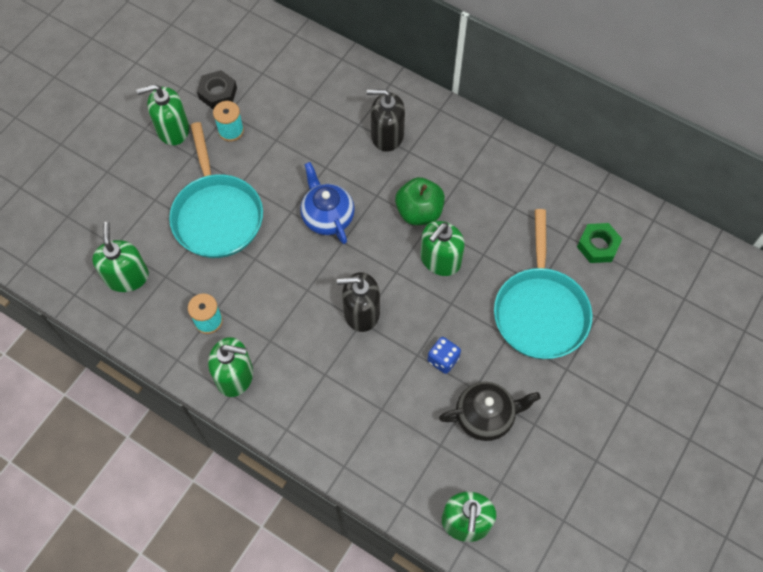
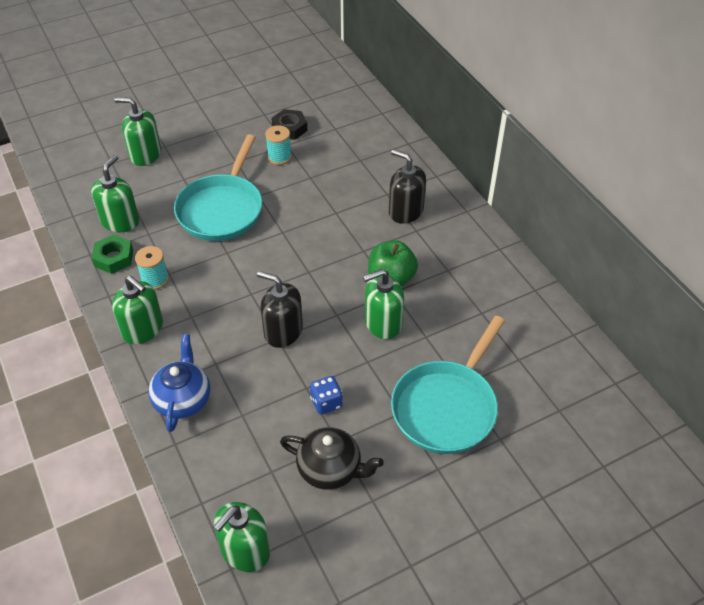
camera: 30 degrees right, 15 degrees down
(173, 129) = (235, 139): green soap dispenser -> green soap dispenser (145, 154)
(327, 216) = (309, 248): blue teapot -> blue teapot (183, 399)
(598, 246) = (542, 379): green nut -> green nut (114, 258)

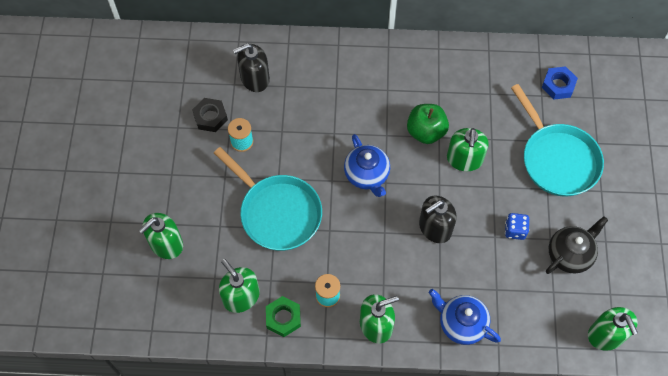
camera: 60 degrees left, 15 degrees up
(307, 254) = (367, 175): none -> blue teapot
(405, 211) = (363, 86): black soap dispenser -> black soap dispenser (254, 78)
(545, 369) = (558, 85): none -> blue nut

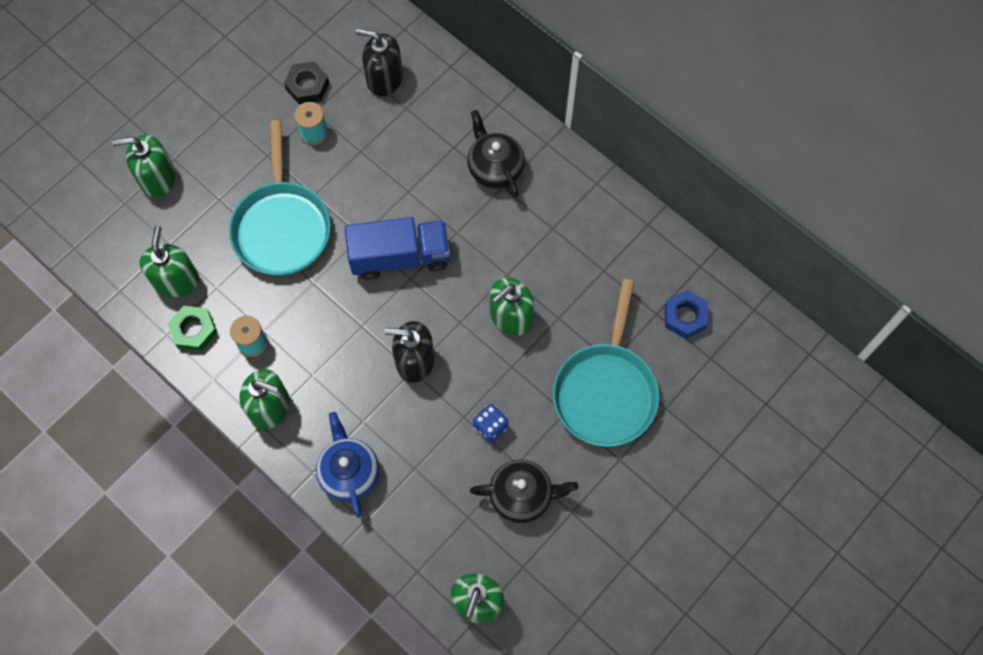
camera: 40 degrees right, 5 degrees up
(367, 175) = (400, 257): blue teapot -> blue truck
(372, 82) = (494, 167): none -> black teapot
(426, 132) = (499, 259): green apple -> none

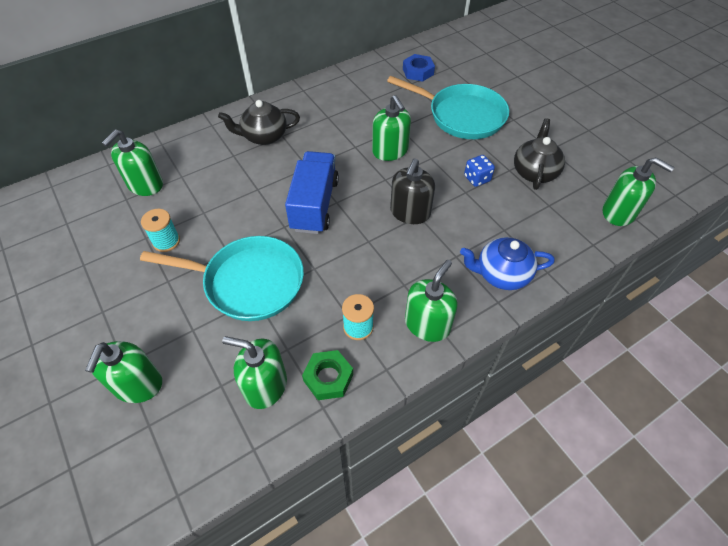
camera: 75 degrees left, 15 degrees down
(307, 86) = (117, 238): black nut -> none
(384, 78) = (145, 185): black soap dispenser -> green soap dispenser

